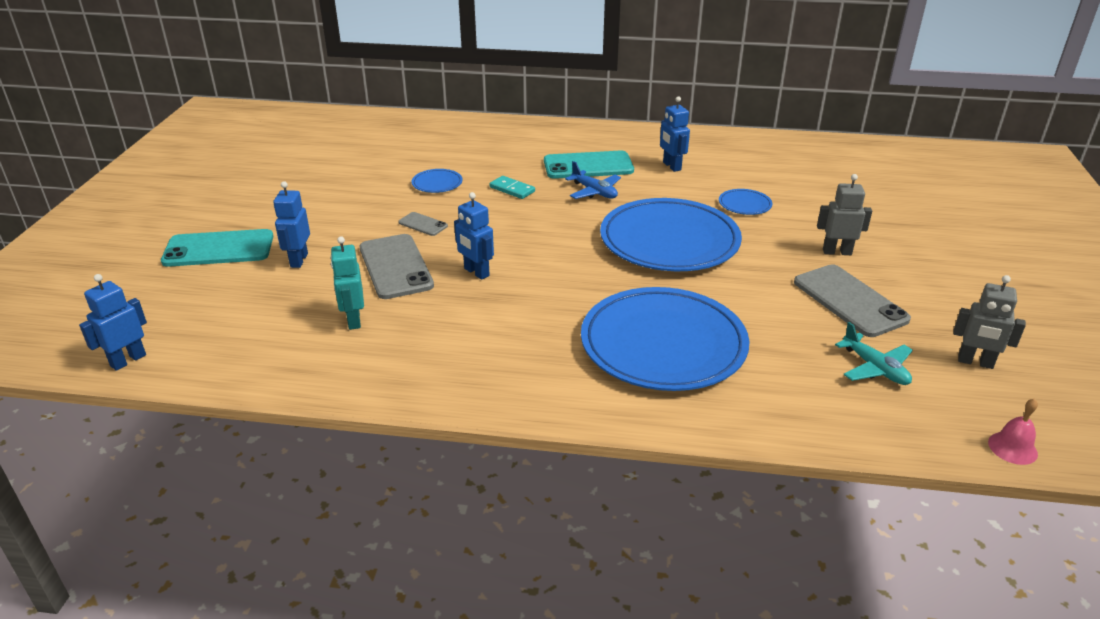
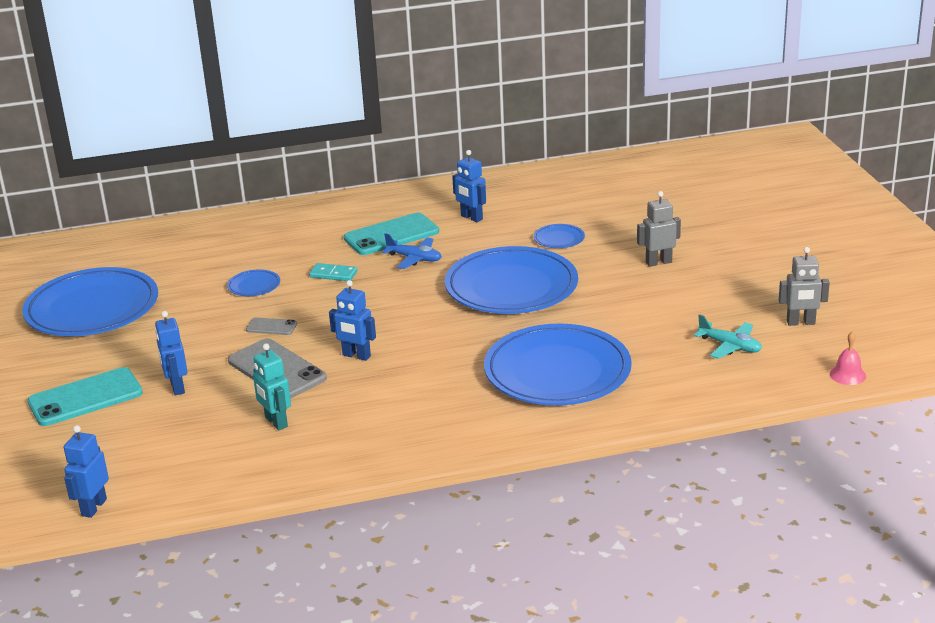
camera: 20 degrees left, 5 degrees down
(294, 172) = (92, 309): none -> blue plate
(849, 301) = (687, 300): grey phone -> none

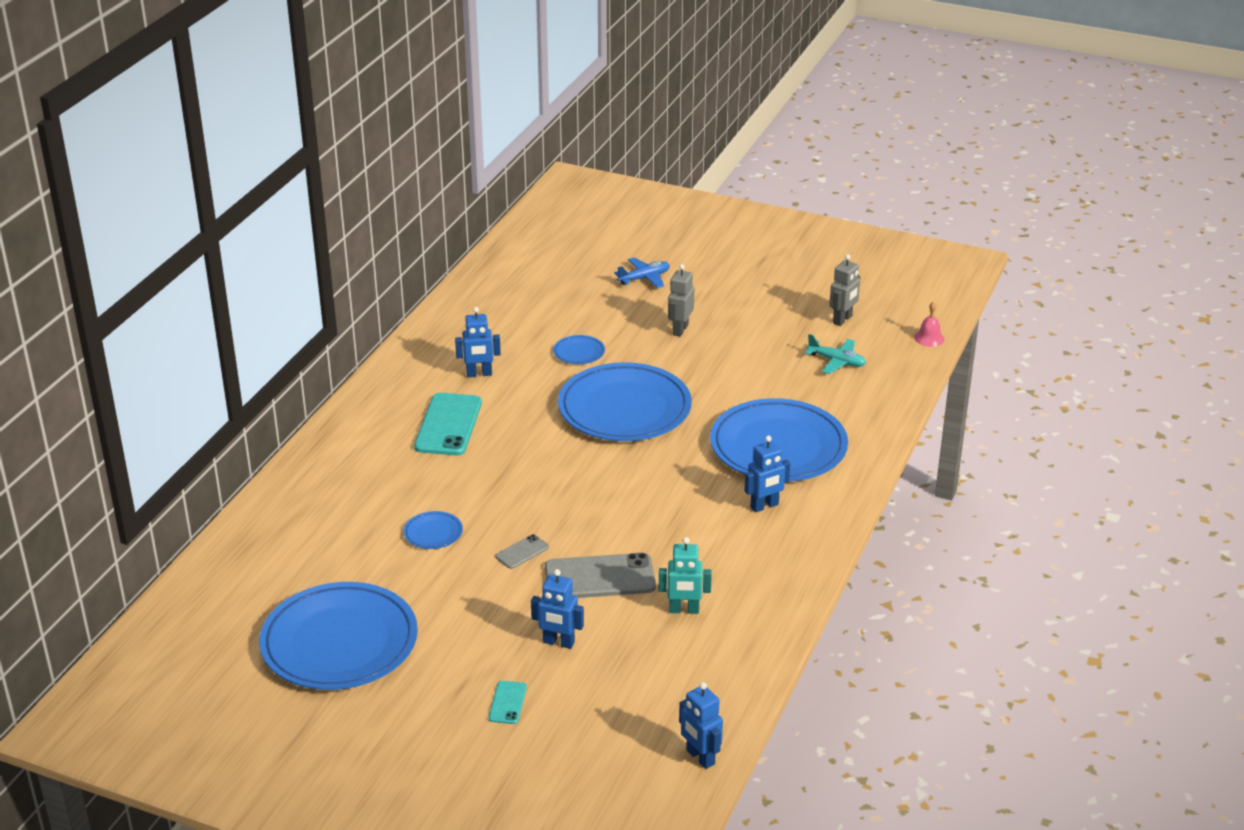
camera: 55 degrees left, 5 degrees up
(85, 398) = (507, 702): turquoise phone -> turquoise phone, size x0.49
(333, 274) = (475, 483): turquoise domino -> none
(356, 356) = (631, 528): blue robot -> blue robot (764, 506)
(414, 259) = (509, 432): blue plane -> blue plane (644, 278)
(730, 346) = (836, 361): turquoise plane -> turquoise plane turned 45 degrees clockwise

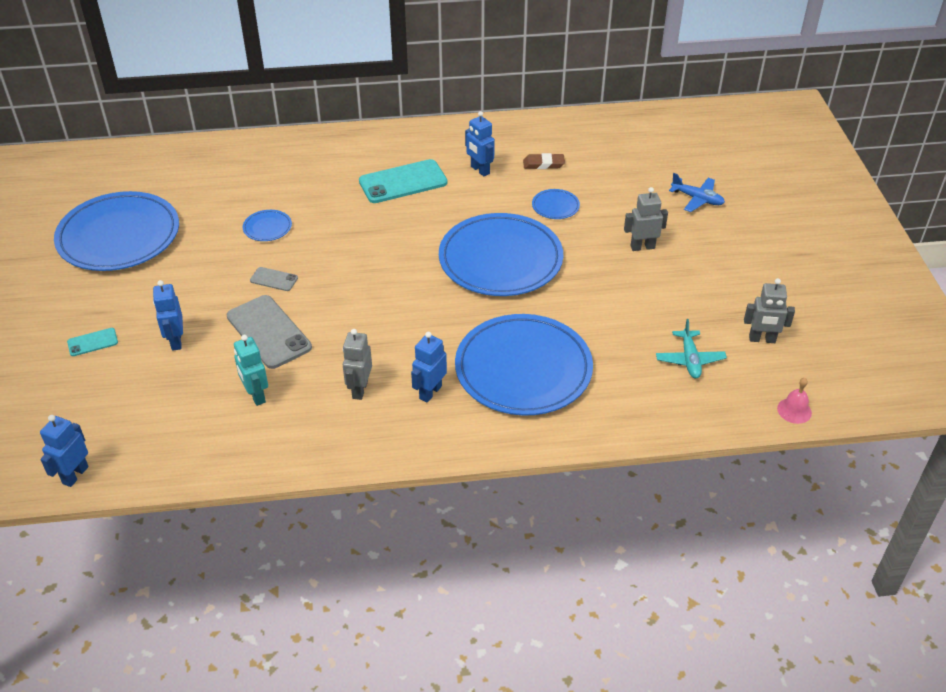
camera: 60 degrees right, 10 degrees up
(509, 336) = (543, 164): none -> brown eraser
(728, 545) = (359, 389): none -> grey robot
(764, 506) = (430, 392): blue robot -> blue robot turned 90 degrees clockwise

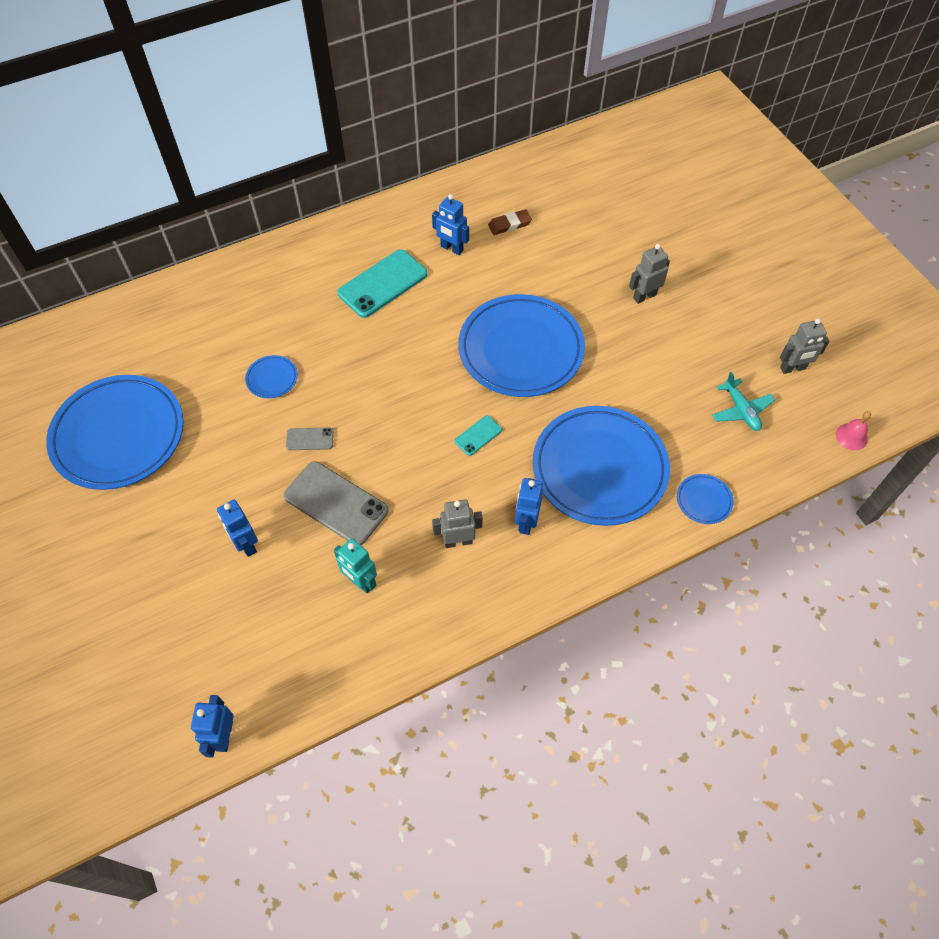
camera: 20 degrees left, 15 degrees up
(92, 342) = (159, 573): turquoise phone -> turquoise phone (478, 435)
(359, 389) = (458, 541): grey robot -> grey robot turned 90 degrees clockwise
(555, 206) = (543, 272): blue plate -> blue plate (704, 500)
(697, 199) = (669, 227): blue plane -> none

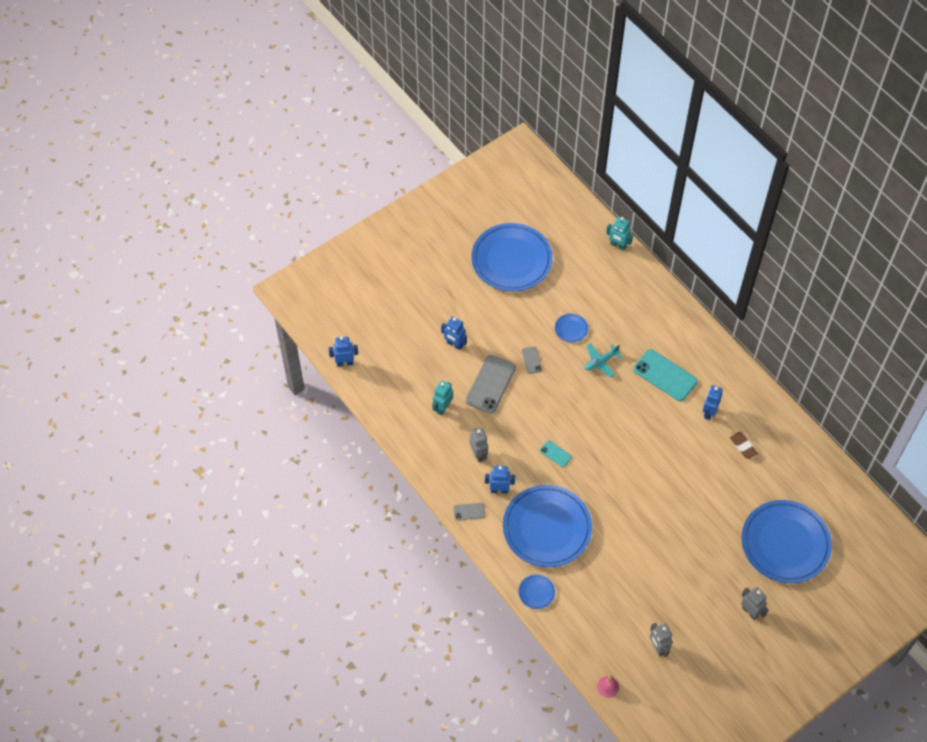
camera: 80 degrees right, 0 degrees up
(152, 297) = (618, 245): none -> turquoise robot
(246, 544) = (454, 344): blue robot -> blue robot turned 105 degrees counterclockwise
(521, 349) = (630, 469): blue plate -> blue plate (785, 543)
(557, 572) = (469, 511): none -> grey phone
(644, 296) = (699, 544): grey robot -> grey robot (750, 612)
(741, 410) = (613, 613): turquoise plane -> turquoise plane (600, 362)

